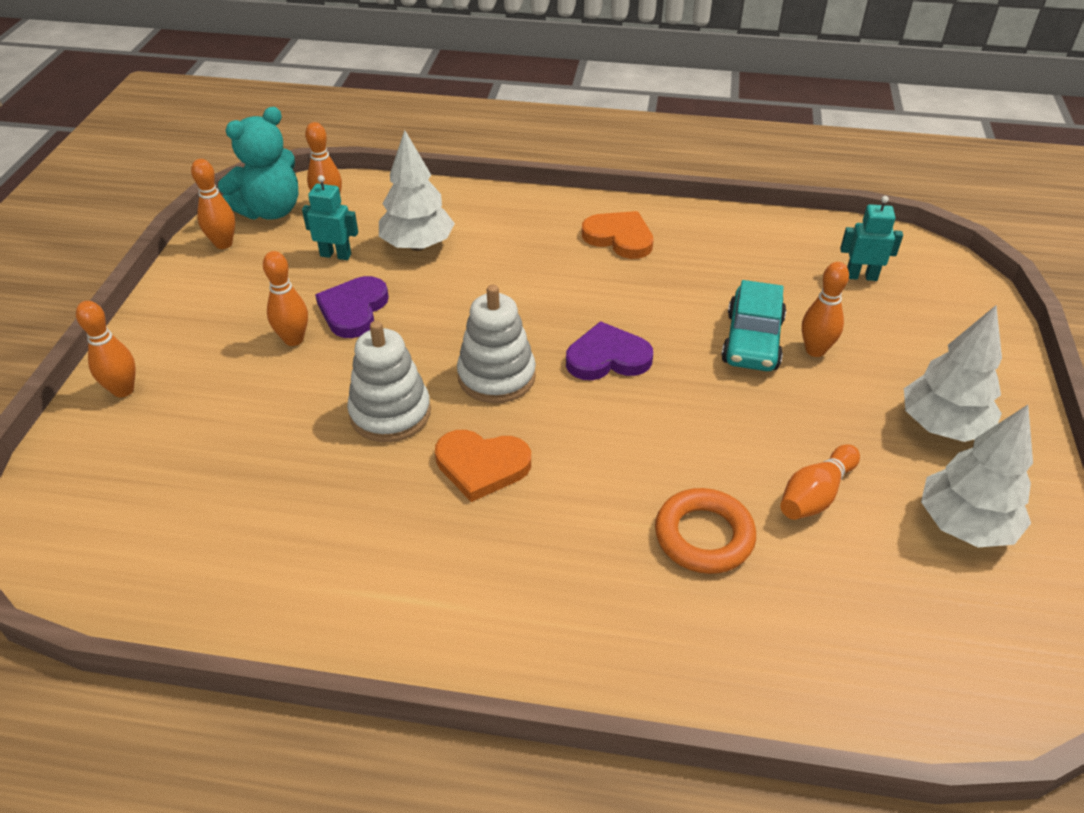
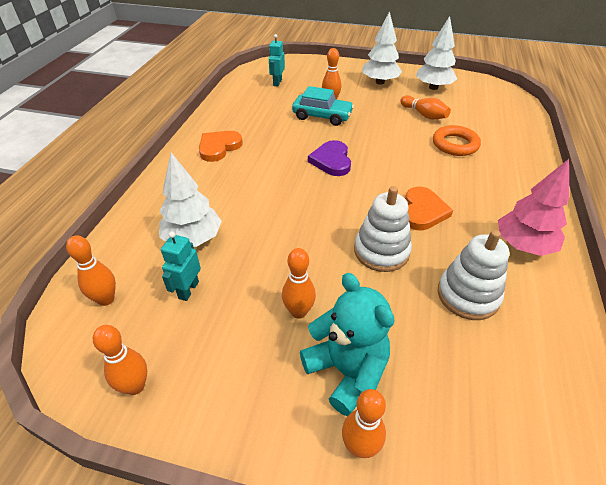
camera: 85 degrees left, 0 degrees up
(270, 211) = (91, 348): turquoise teddy bear -> turquoise teddy bear (346, 371)
(353, 310) = (267, 275): purple heart -> none
(398, 591) = (523, 245): none -> pink tree
(496, 376) = (346, 203): white stacking toy -> white stacking toy (468, 295)

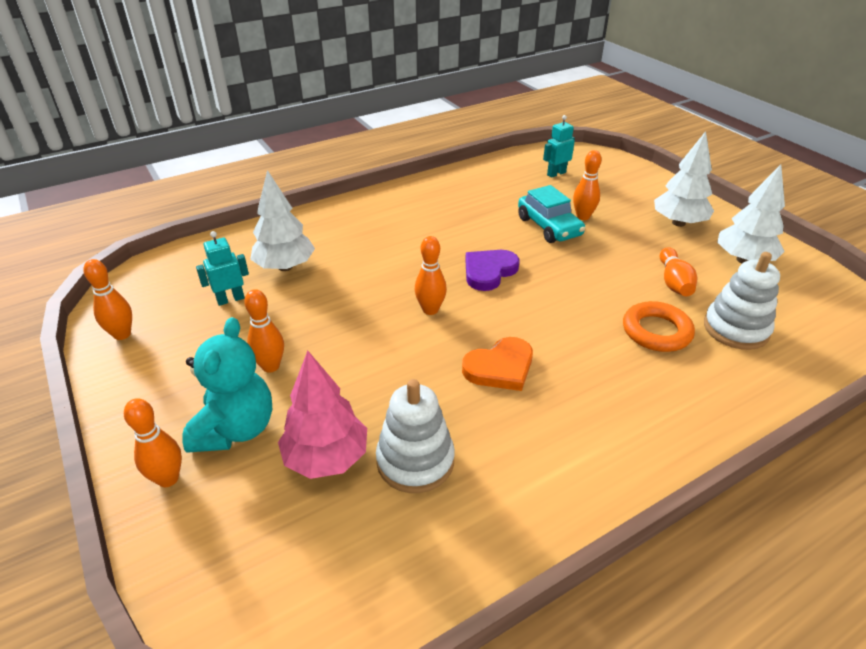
camera: 45 degrees right, 5 degrees down
(106, 299) = (182, 272): orange bowling pin -> orange bowling pin (430, 310)
(219, 147) = (410, 207): orange heart -> none
(381, 251) = (403, 372): white stacking toy -> white stacking toy (736, 329)
(523, 245) = (551, 469): pink tree -> pink tree (326, 458)

